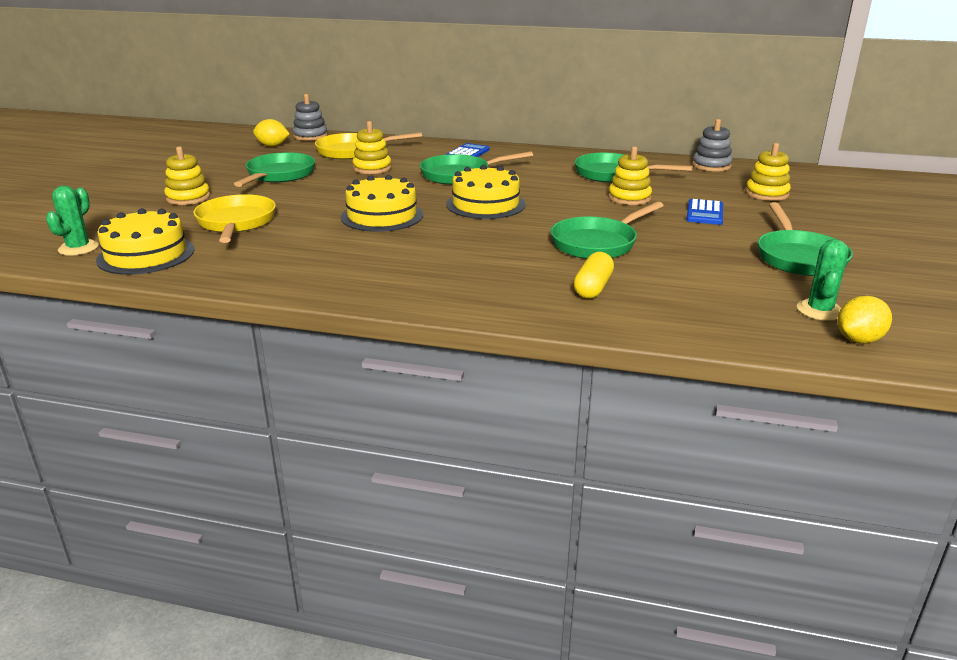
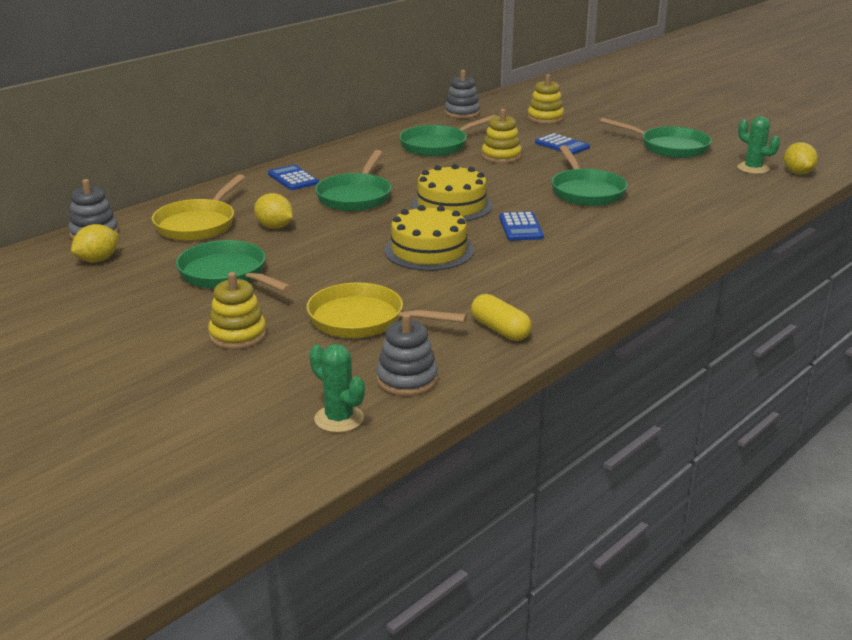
camera: 60 degrees left, 0 degrees up
(146, 255) = (407, 380): yellow cake -> grey stacking toy
(372, 168) = (274, 227): yellow stacking toy -> yellow lemon
(471, 235) = (520, 227): none -> blue calculator
(593, 287) = (667, 215): yellow capsule -> yellow capsule (500, 330)

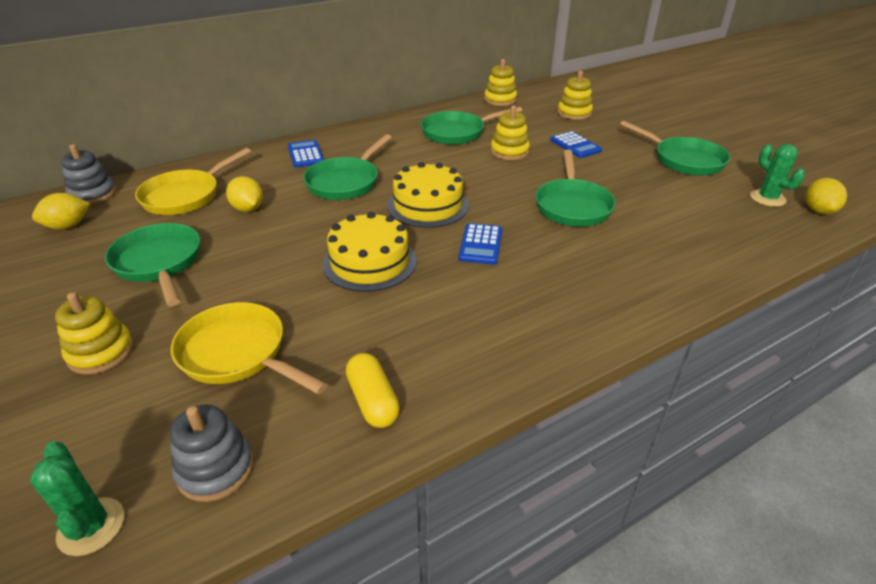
camera: 15 degrees right, 10 degrees up
(462, 113) = (500, 100): grey stacking toy -> yellow stacking toy

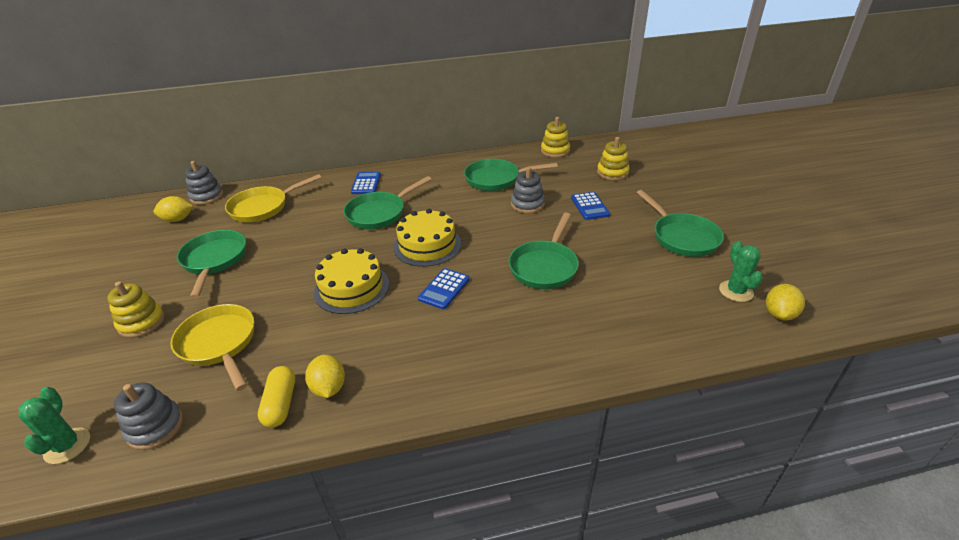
camera: 20 degrees right, 0 degrees up
(248, 209) = (297, 225): yellow lemon -> yellow lemon (329, 388)
(509, 152) = (527, 204): yellow stacking toy -> grey stacking toy

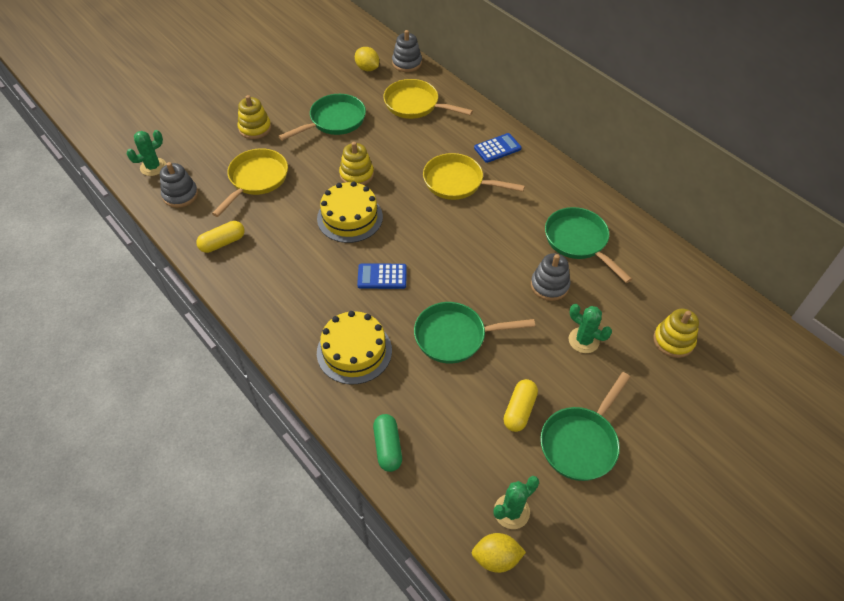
camera: 60 degrees right, 15 degrees up
(329, 388) = (246, 260): yellow lemon -> none
(379, 213) = (457, 182): green pan -> yellow pan
(427, 245) = (433, 238): yellow cake -> yellow cake (354, 351)
(555, 151) = (681, 269): yellow stacking toy -> yellow stacking toy (356, 174)
(589, 206) = (583, 340): blue calculator -> green cactus
(639, 256) = (519, 410): none -> yellow capsule
(645, 346) = (387, 447): none -> green capsule

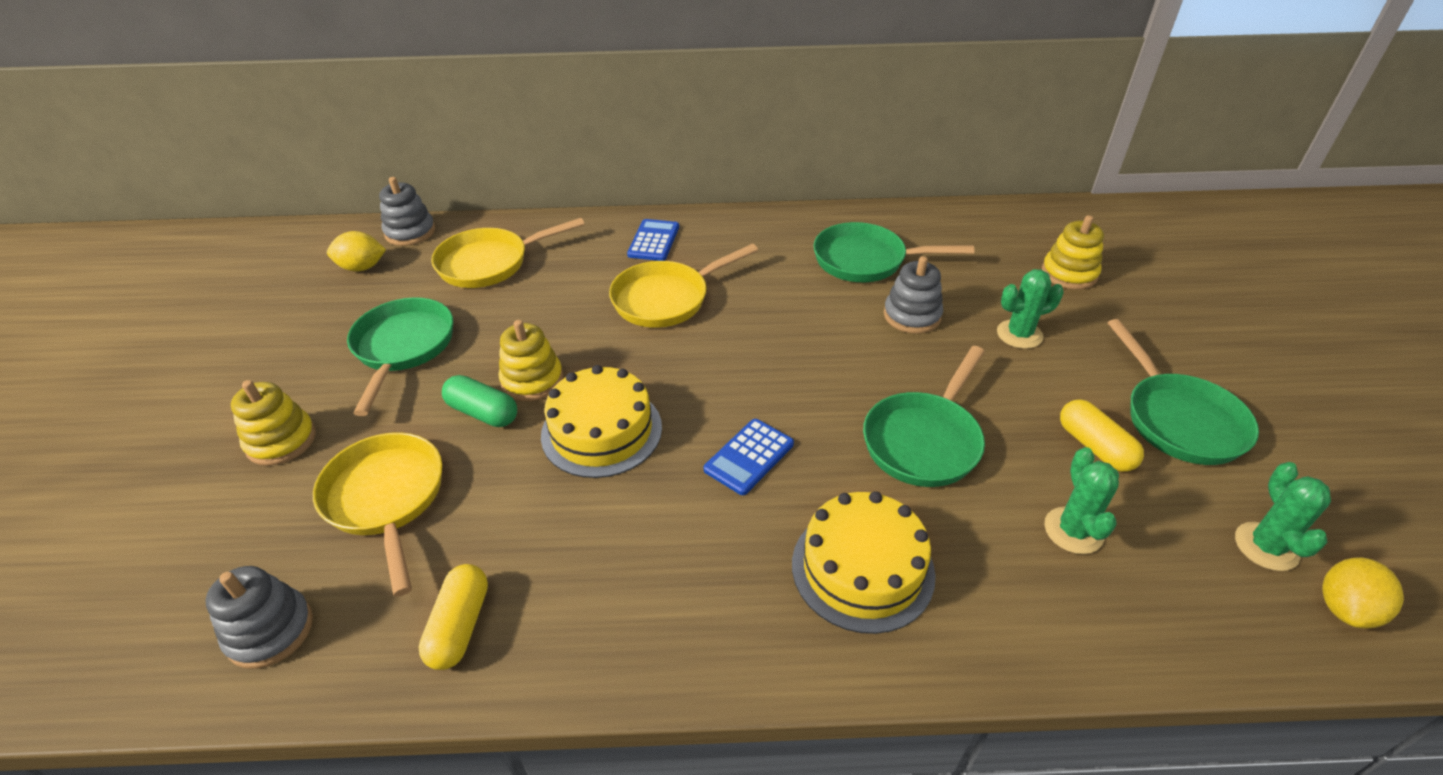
camera: 50 degrees left, 10 degrees down
(153, 167) = (143, 638): green cactus -> green cactus (1073, 530)
(387, 447) = (1080, 629): green capsule -> green capsule (483, 412)

